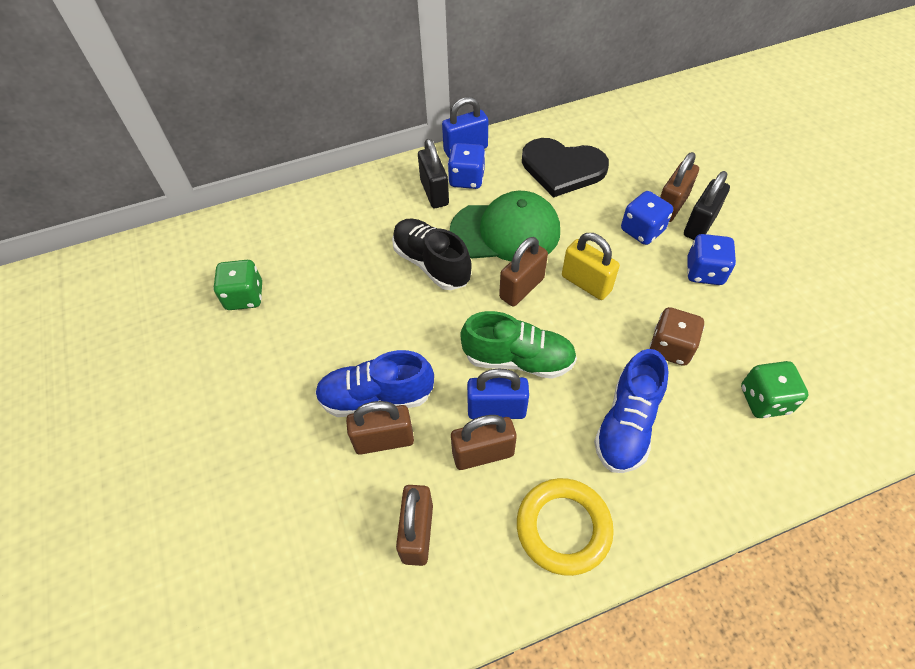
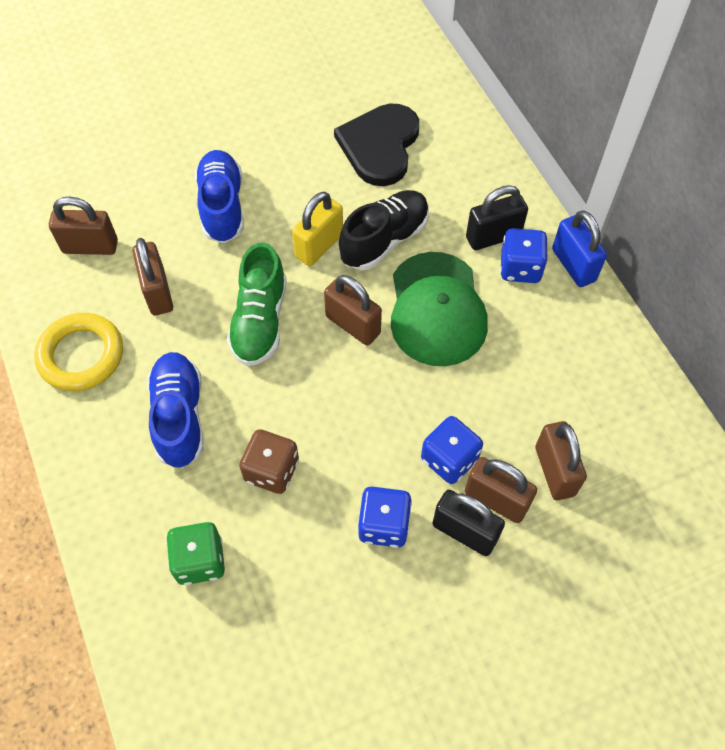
camera: 85 degrees right, 5 degrees up
(245, 296) = (337, 94): green dice -> none
(384, 440) = (177, 216): brown padlock -> brown padlock (554, 471)
(496, 410) = (203, 302): blue padlock -> none
(562, 168) = (552, 373): black heart -> black heart (380, 146)
(586, 283) = (361, 390): yellow padlock -> yellow padlock (319, 246)
(627, 424) = (179, 416): blue shoe -> blue shoe turned 60 degrees clockwise

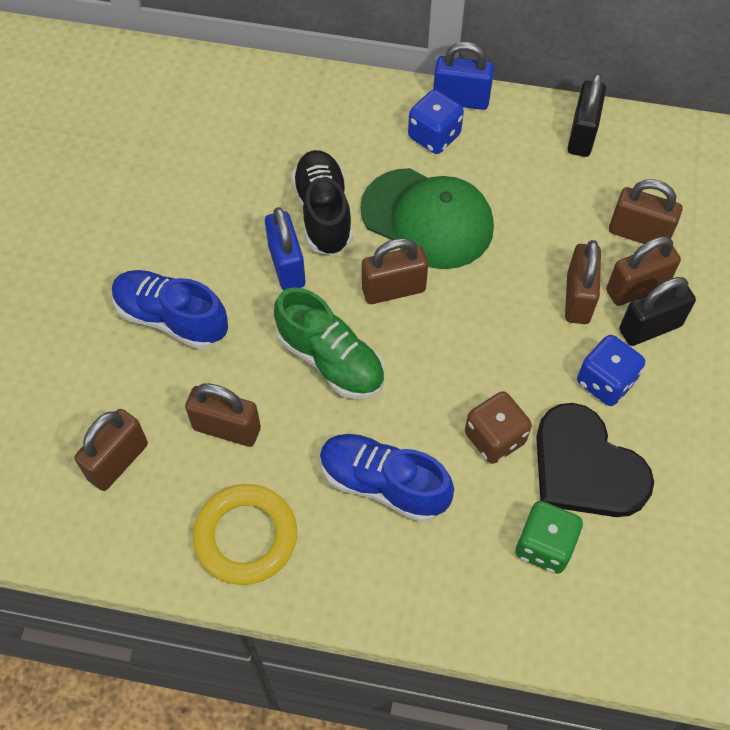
camera: 55 degrees left, 0 degrees up
(319, 246) = (287, 266): yellow padlock -> blue padlock
(380, 146) = (216, 154): black heart -> black heart (585, 467)
(449, 459) = (578, 298): blue dice -> brown padlock
(493, 237) = (387, 134): black padlock -> black padlock (582, 135)

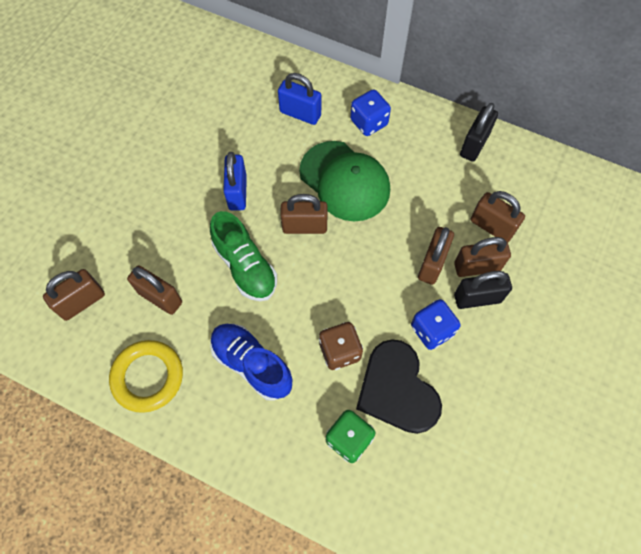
camera: 15 degrees right, 5 degrees up
(172, 318) = (149, 211): blue shoe -> none
(323, 213) = (274, 161): black shoe -> none
(461, 100) = (396, 100): blue padlock -> blue padlock (300, 114)

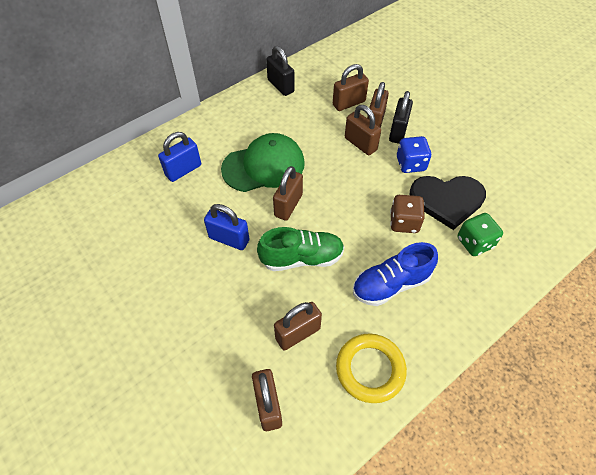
camera: 65 degrees left, 10 degrees down
(369, 122) = (222, 133): blue dice -> none

